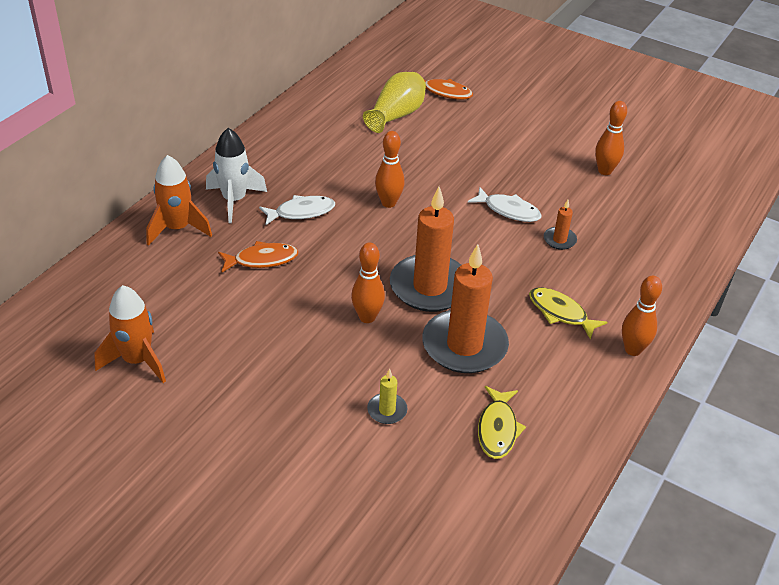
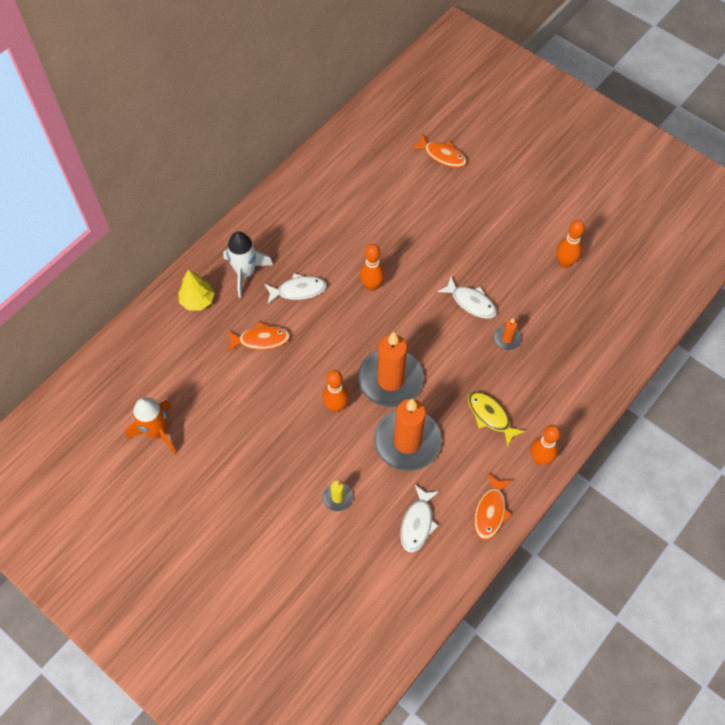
camera: 10 degrees right, 20 degrees up
(177, 229) = (197, 300): orange rocket -> yellow tree
(396, 115) = (394, 182): yellow vase -> none
(497, 429) = (417, 523): yellow fish -> white fish
(587, 408) = (490, 511): none -> orange fish

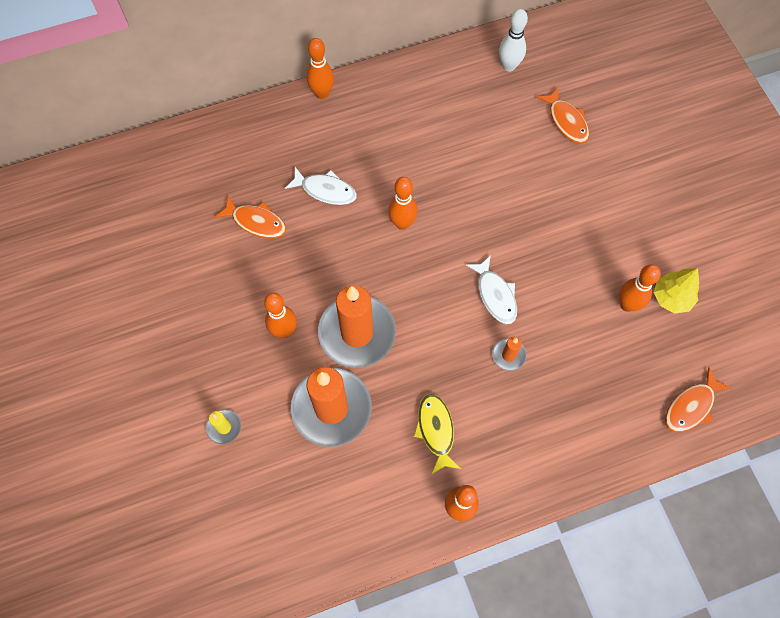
camera: 30 degrees right, 5 degrees up
(158, 432) = (100, 263): orange rocket -> none
(197, 300) = (222, 150): yellow tree -> yellow tree (671, 297)
(245, 273) = (285, 146): white rocket -> none
(247, 220) = (322, 93): none -> orange bowling pin
(375, 135) = (509, 66): none -> white bowling pin
(417, 523) = (285, 502): white fish -> none
(490, 511) = (368, 534): orange fish -> orange fish (691, 406)

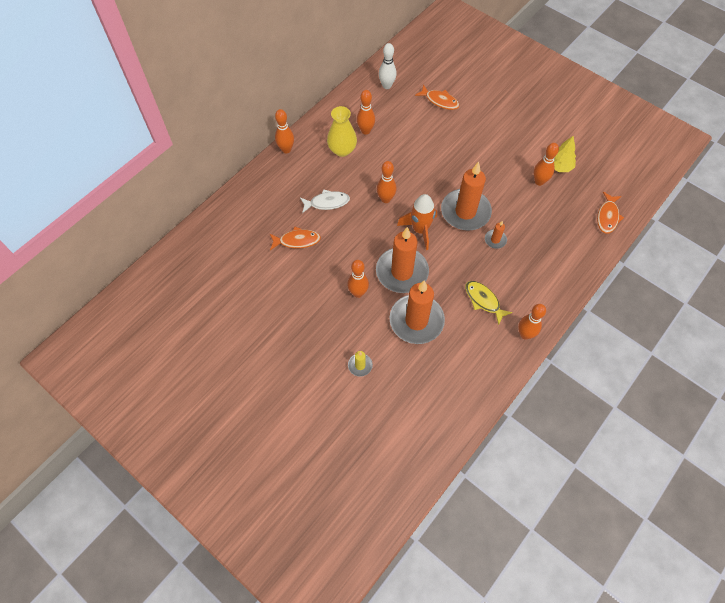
camera: 30 degrees left, 5 degrees down
(391, 128) = (342, 150): none -> yellow vase
(418, 288) = (420, 230): none -> orange rocket
(439, 116) = (365, 131): none -> orange bowling pin
(495, 295) = (465, 212): white fish -> orange candle

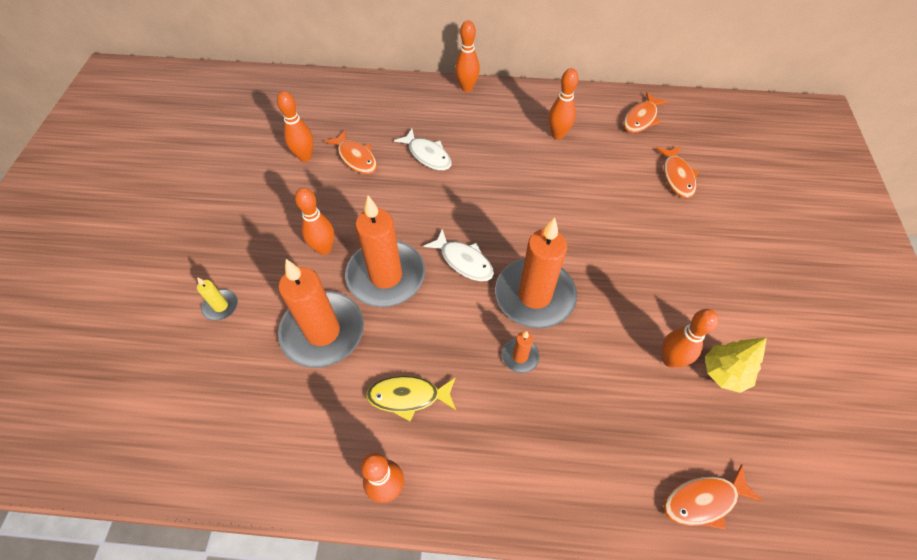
camera: 55 degrees right, 5 degrees down
(342, 150) = (511, 130): yellow vase -> none
(385, 199) = (479, 203): orange bowling pin -> orange bowling pin (305, 157)
(387, 86) = (641, 118): white bowling pin -> orange fish
(420, 230) = (463, 261): orange rocket -> white fish
(483, 300) = (408, 396): yellow fish -> yellow fish turned 105 degrees counterclockwise

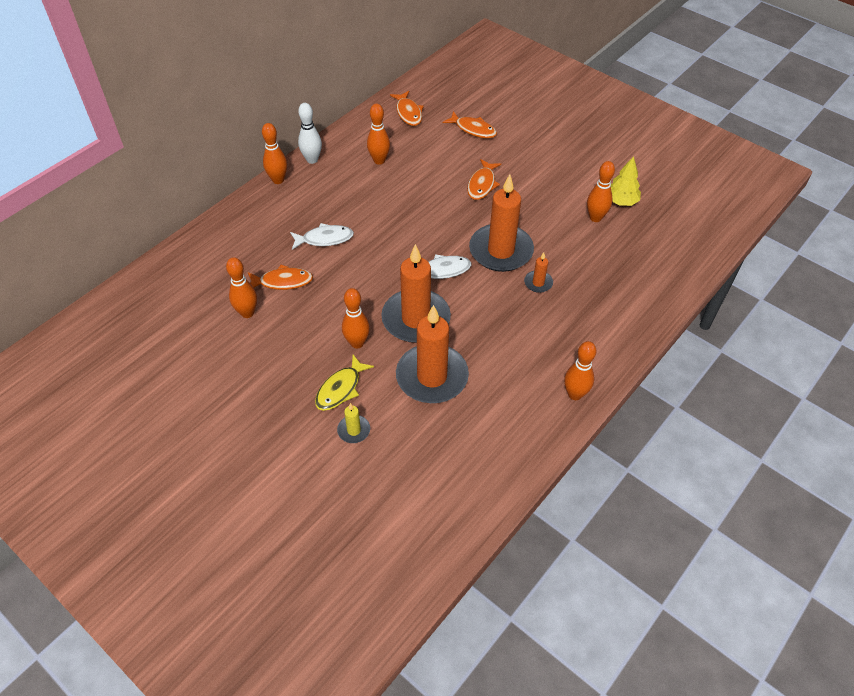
camera: 55 degrees left, 5 degrees down
(408, 396) = (521, 353): yellow fish -> yellow fish (340, 389)
(511, 93) = (312, 160): none -> white bowling pin
(703, 500) = (682, 257): orange fish -> orange fish (482, 184)

